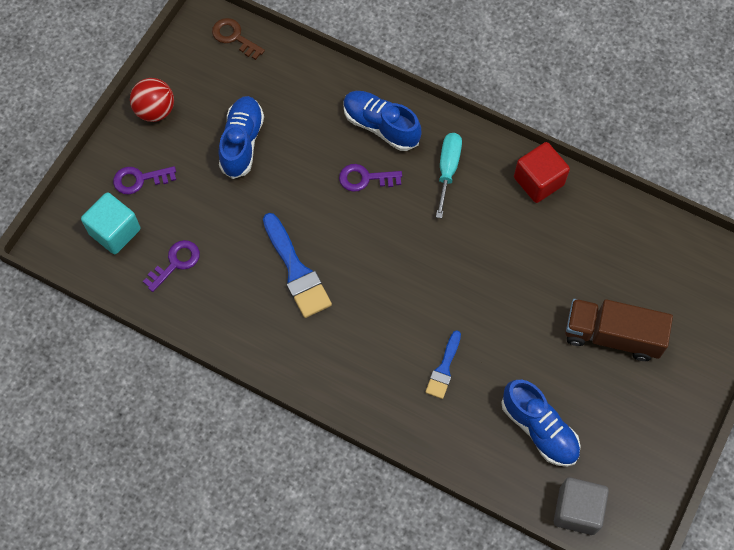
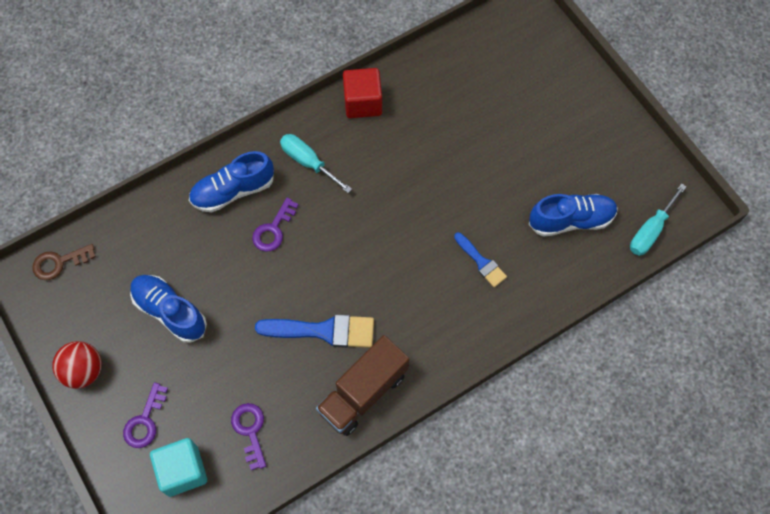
camera: 60 degrees left, 0 degrees up
(577, 510) = (650, 231): grey cube -> turquoise screwdriver
(612, 335) = (524, 126): brown truck -> brown truck (363, 392)

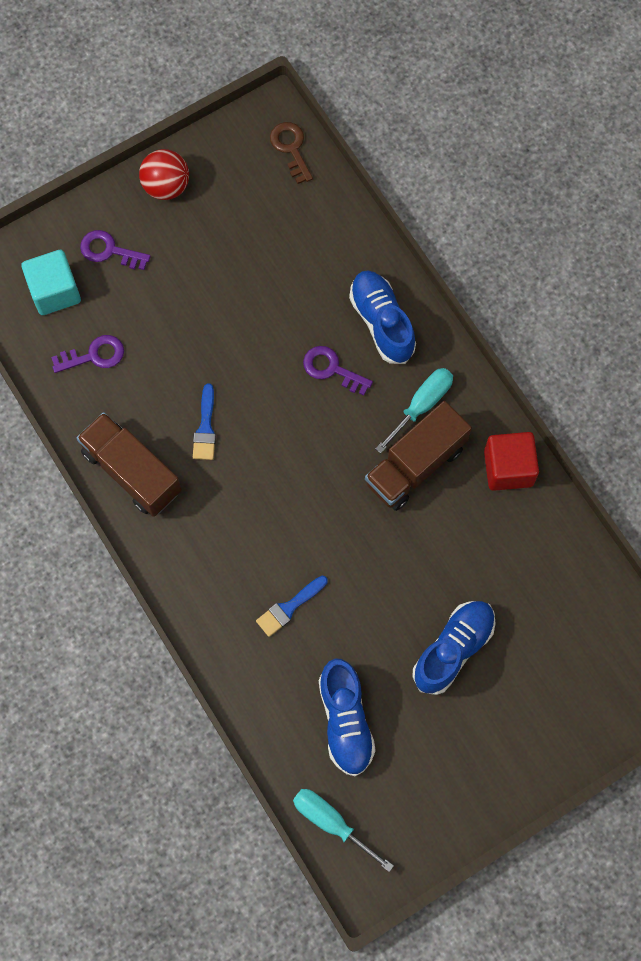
camera: 90 degrees right, 5 degrees up
(170, 311) = (231, 265): blue shoe -> blue shoe (453, 649)
(323, 331) = (205, 428): blue brush -> blue brush, size x0.59
(359, 168) = (415, 465): none -> brown truck

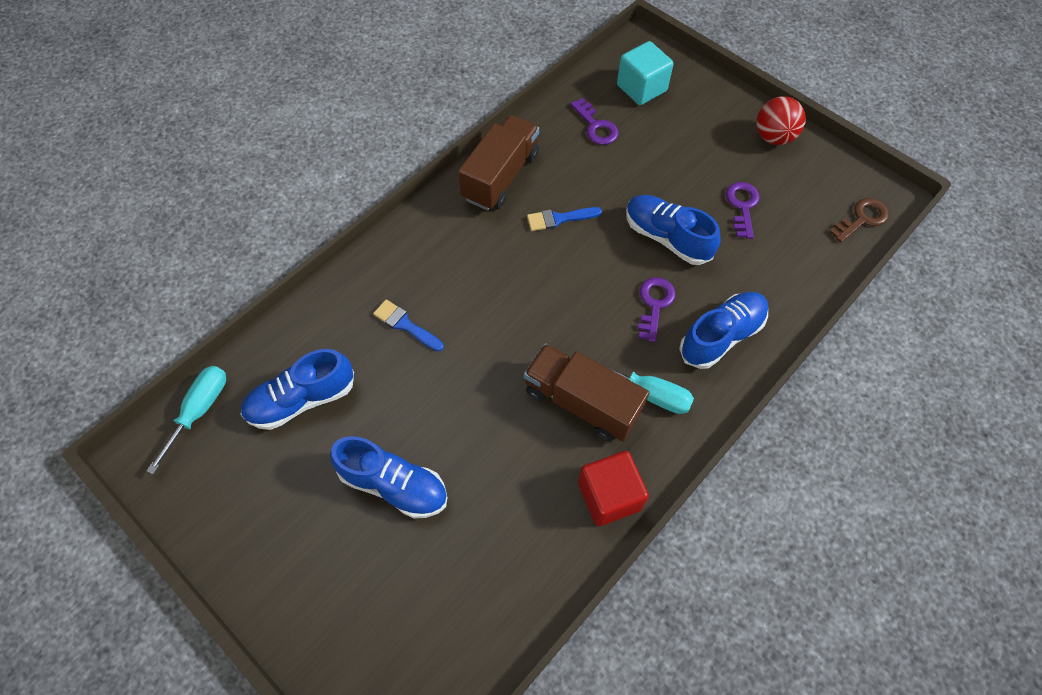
camera: 75 degrees right, 10 degrees down
(109, 251) = (694, 113): purple key -> purple key (742, 206)
(259, 332) = (667, 238): none -> blue shoe

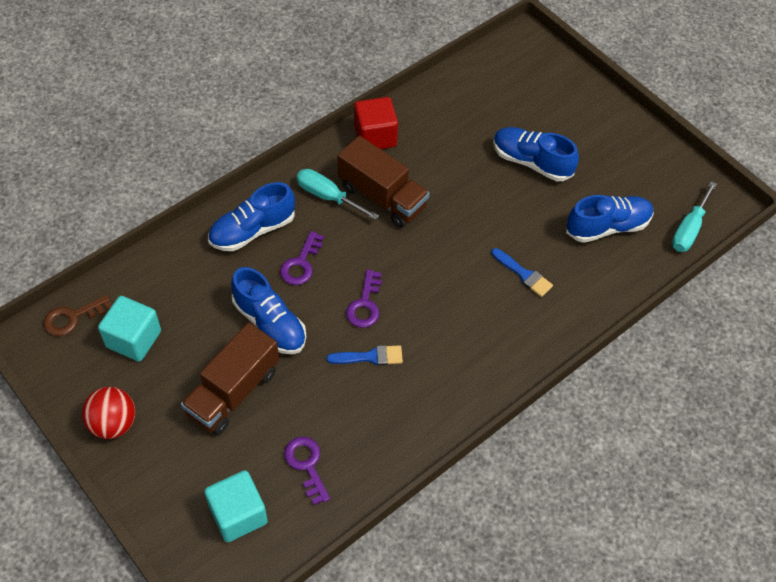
camera: 175 degrees left, 5 degrees down
(501, 176) = (423, 413): brown truck -> brown truck (233, 392)
(742, 206) = (183, 346): purple key -> purple key (365, 304)
(792, 207) = (134, 339): none -> turquoise cube

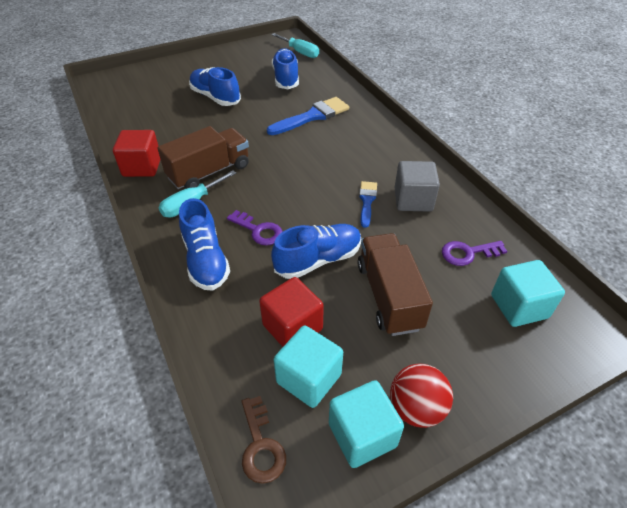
camera: 75 degrees left, 10 degrees down
(87, 385) = (362, 434): none -> turquoise cube
(184, 317) = (292, 327): none -> red cube
(233, 392) = (389, 296): brown truck -> brown truck turned 150 degrees counterclockwise
(365, 304) = (315, 197): purple key -> none
(384, 405) = (413, 200): none -> grey cube
(523, 274) = (312, 116): blue brush -> blue brush, size x1.69
(531, 162) = (215, 97): blue shoe -> blue shoe turned 90 degrees clockwise

